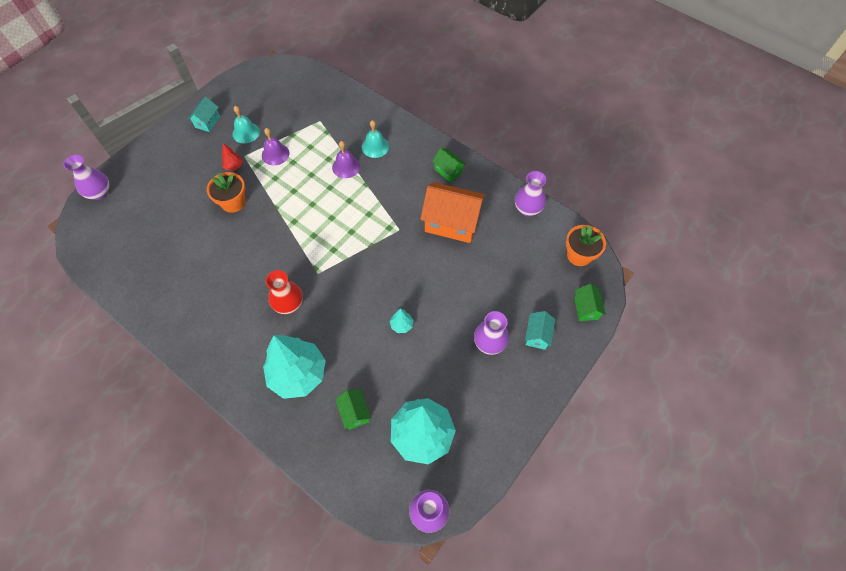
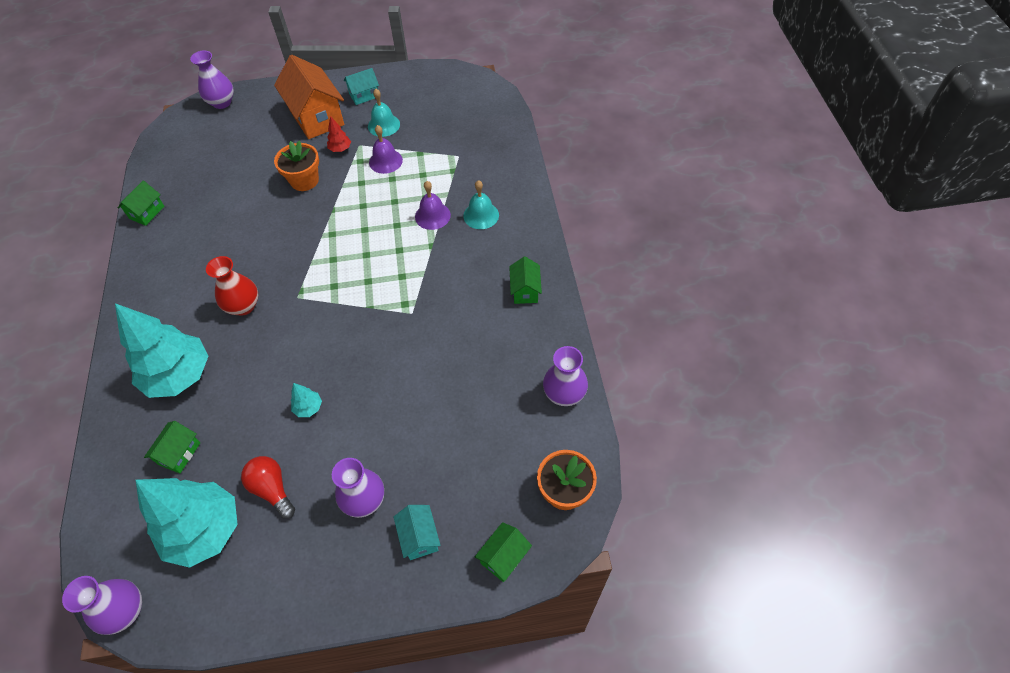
camera: 45 degrees right, 5 degrees down
(138, 302) = (147, 212): none -> green house
(433, 381) = (272, 489): none -> red light bulb
(452, 223) = (468, 346): orange house -> orange house (316, 117)
(537, 335) = (419, 537): turquoise house -> turquoise house turned 75 degrees counterclockwise

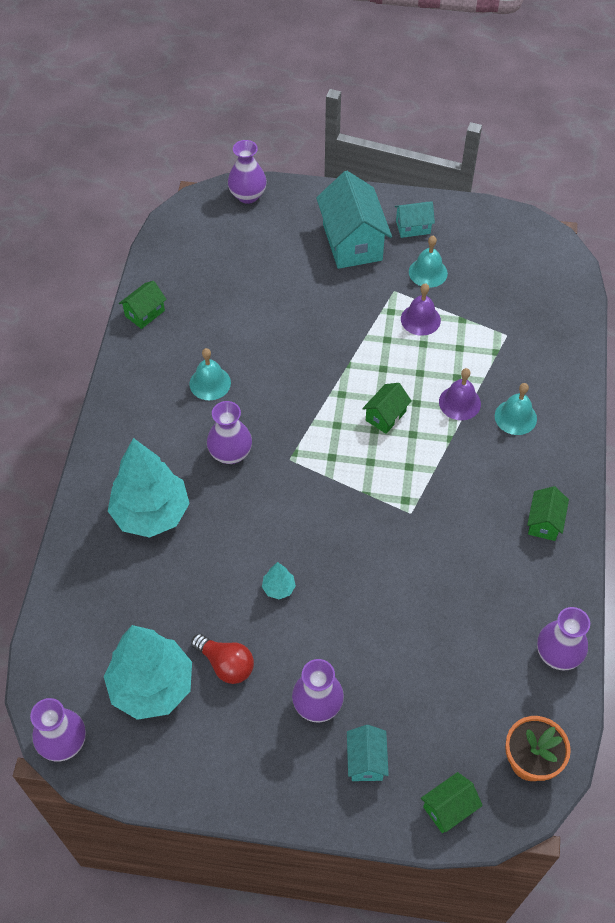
camera: 15 degrees right, 0 degrees up
(179, 453) = (138, 598): green house -> green house (385, 416)
(215, 254) = (210, 383): none -> turquoise bell
(243, 306) = (230, 453): red vase -> purple vase
(272, 489) = (226, 664): red light bulb -> red light bulb turned 150 degrees clockwise
(304, 180) = (323, 320): orange flower pot -> none
(316, 117) = (352, 242): orange house -> turquoise house
(340, 149) = (371, 290): red tree -> none

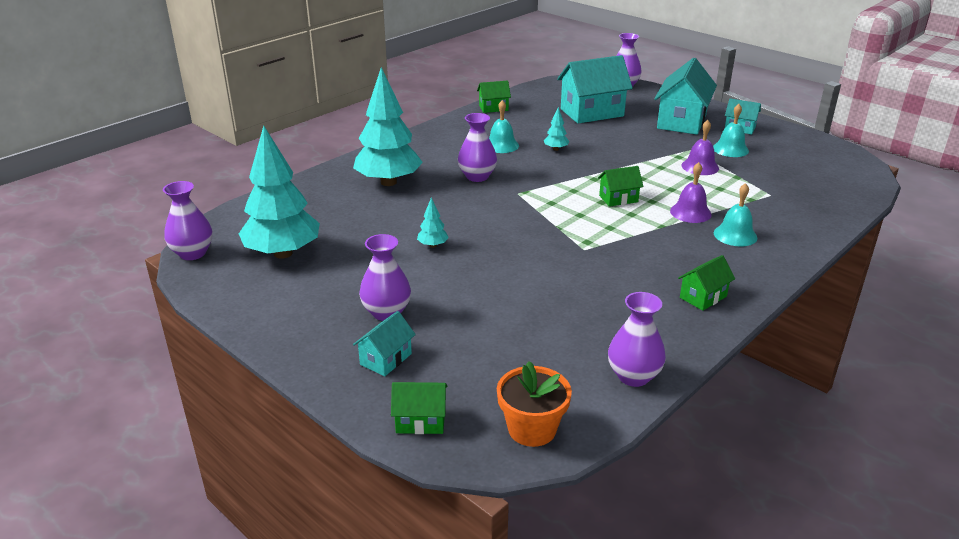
camera: 35 degrees right, 25 degrees down
(226, 664) = (346, 264): red light bulb -> none
(254, 270) = (592, 112): none -> turquoise house
(268, 360) = (556, 149): none -> turquoise tree

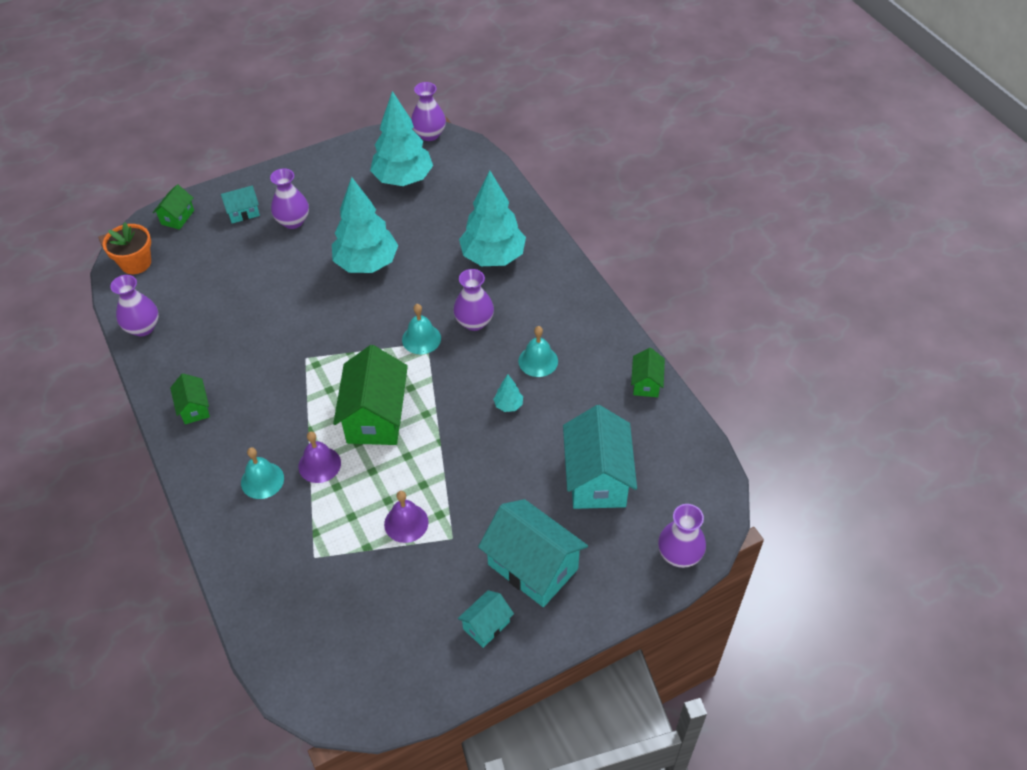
camera: 110 degrees right, 20 degrees up
(386, 359) = (243, 212): turquoise house -> turquoise house turned 75 degrees counterclockwise
(432, 245) = (367, 263): turquoise tree -> turquoise tree, size x2.47
(618, 199) = (375, 417): green house -> green house, size x1.98
(730, 149) = (433, 579): turquoise bell -> turquoise bell (421, 339)

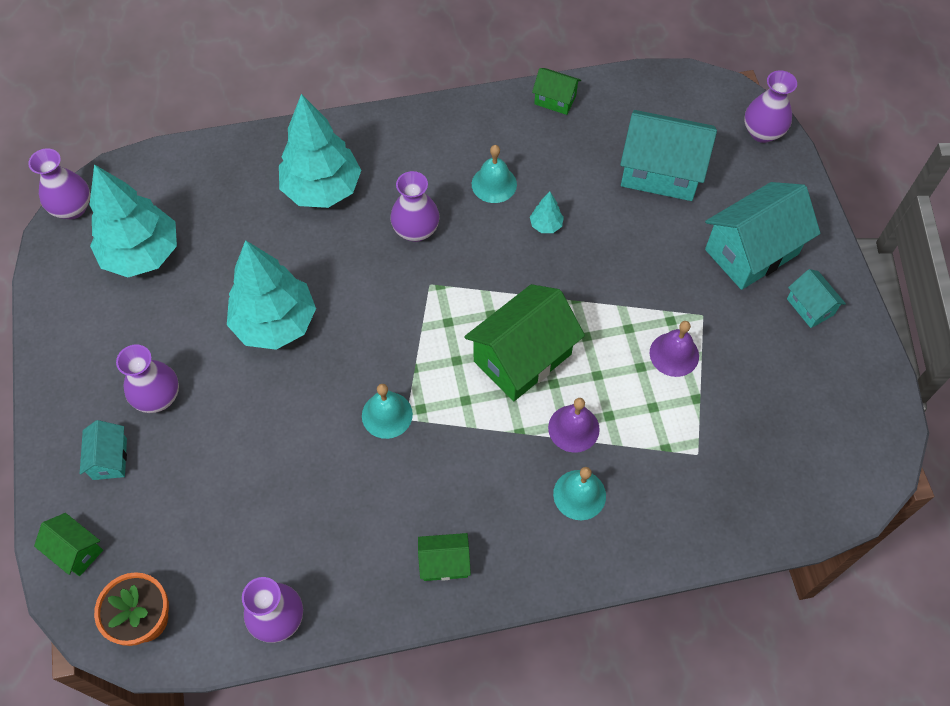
camera: 75 degrees left, 10 degrees up
(375, 417) = (522, 357): green house -> green house turned 60 degrees counterclockwise
(421, 339) = (421, 288): turquoise bell -> turquoise bell (387, 415)

